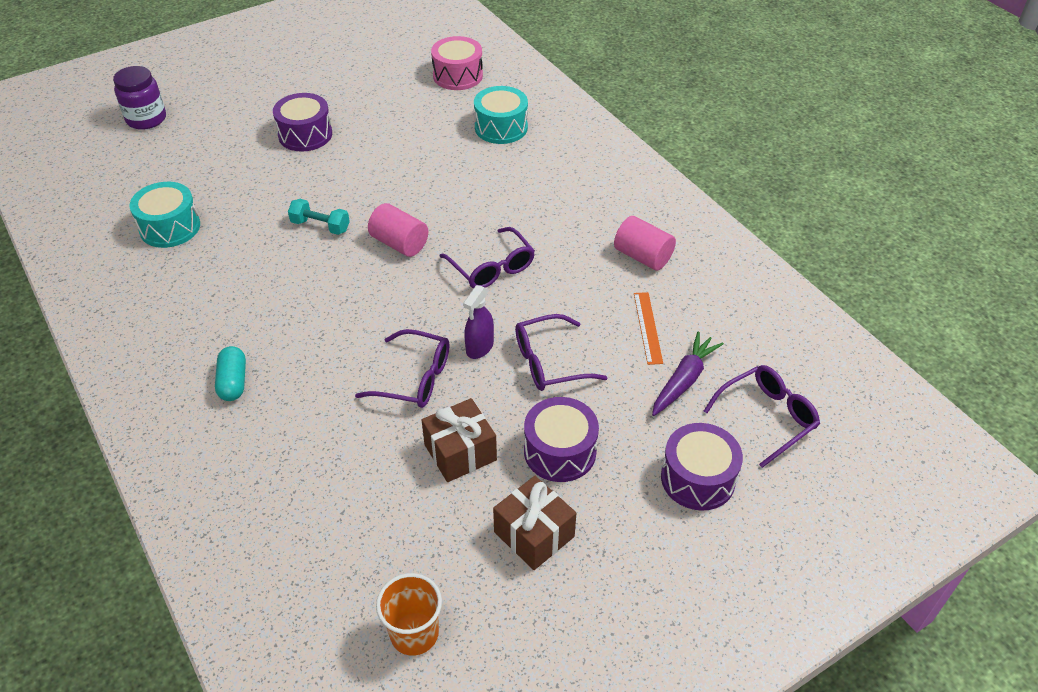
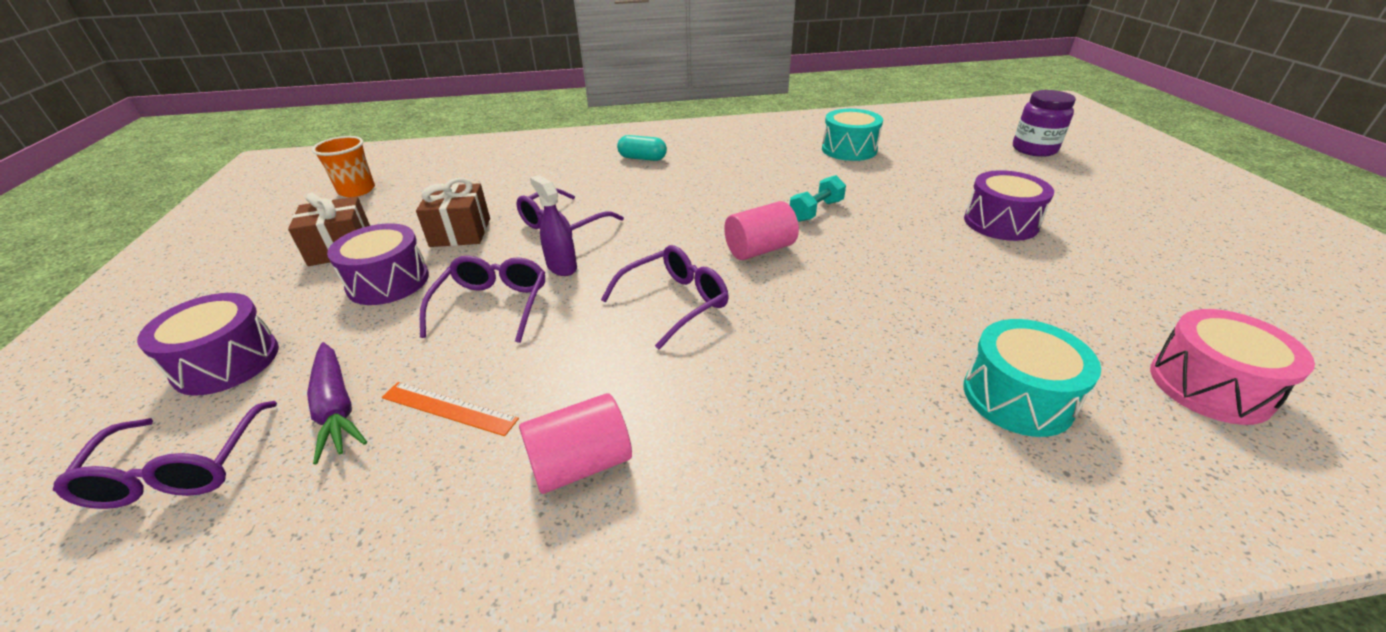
camera: 115 degrees right, 10 degrees down
(491, 267) = (674, 302): purple glasses -> purple glasses turned 150 degrees clockwise

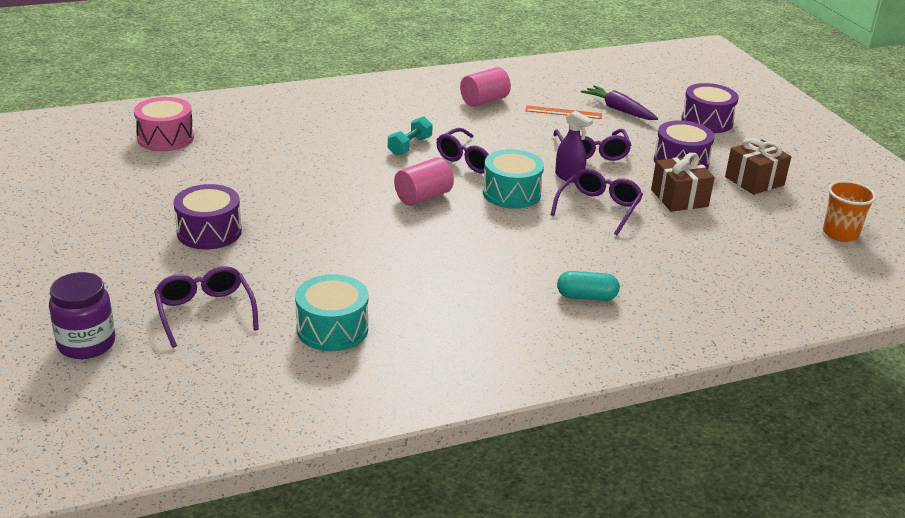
camera: 165 degrees right, 5 degrees down
(179, 469) = (657, 92): purple glasses -> purple glasses (205, 312)
(816, 211) = (377, 235): turquoise dumbbell -> turquoise dumbbell (409, 146)
(1017, 397) = (273, 129): turquoise drum -> turquoise drum (511, 193)

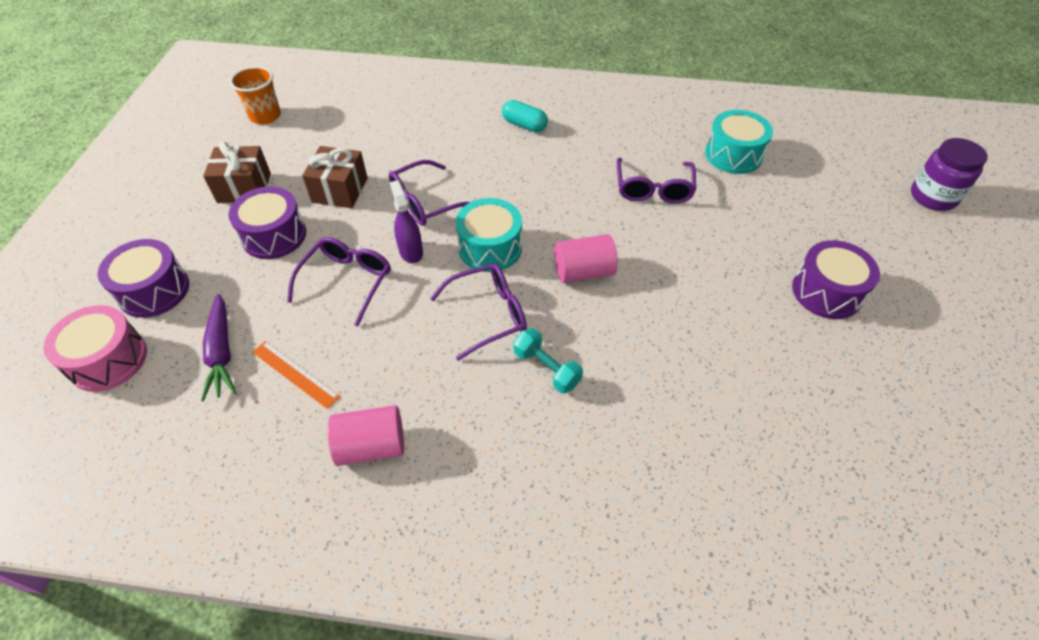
camera: 150 degrees left, 20 degrees up
(165, 138) = (885, 516): pink drum -> pink drum (108, 360)
(205, 312) = (834, 198): purple glasses -> purple glasses (653, 188)
(409, 146) = (546, 369): turquoise dumbbell -> turquoise dumbbell turned 75 degrees clockwise

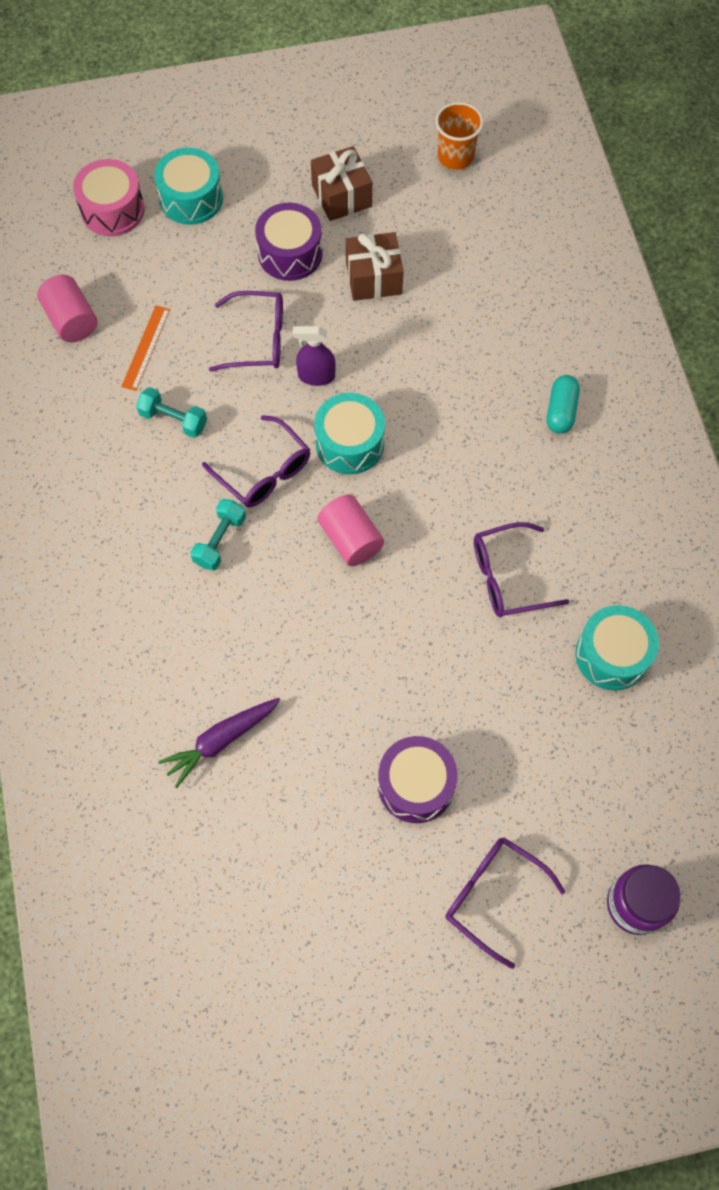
camera: 70 degrees right, 15 degrees up
(154, 290) = (191, 198): purple drum -> turquoise drum
(221, 353) = (147, 284): purple carrot -> purple carrot (220, 741)
(371, 446) = (98, 434): pink cylinder -> pink cylinder (71, 320)
(393, 371) = (173, 419): none -> turquoise dumbbell
(411, 251) = (316, 376): purple spray bottle -> purple spray bottle turned 135 degrees counterclockwise
(426, 202) = (390, 362): purple glasses -> purple glasses (494, 896)

